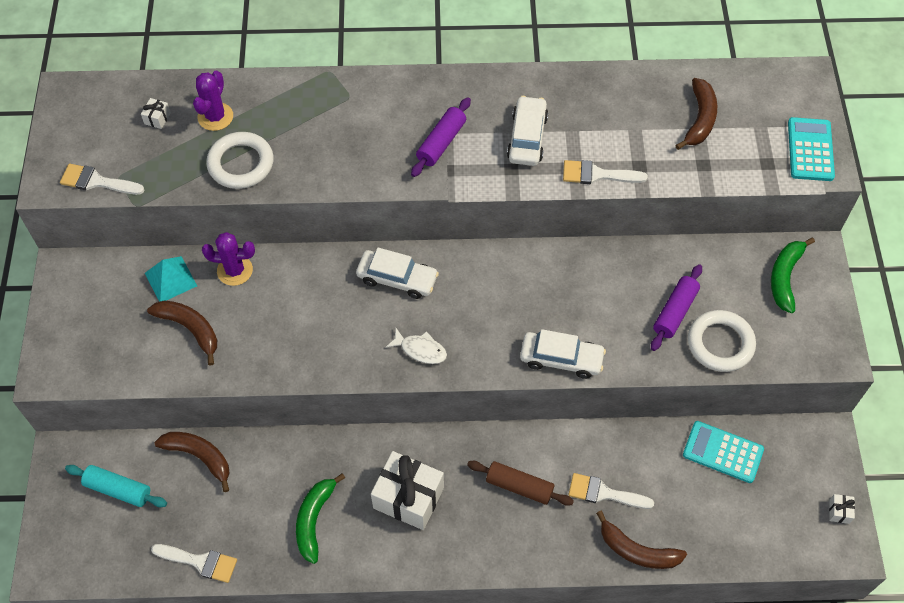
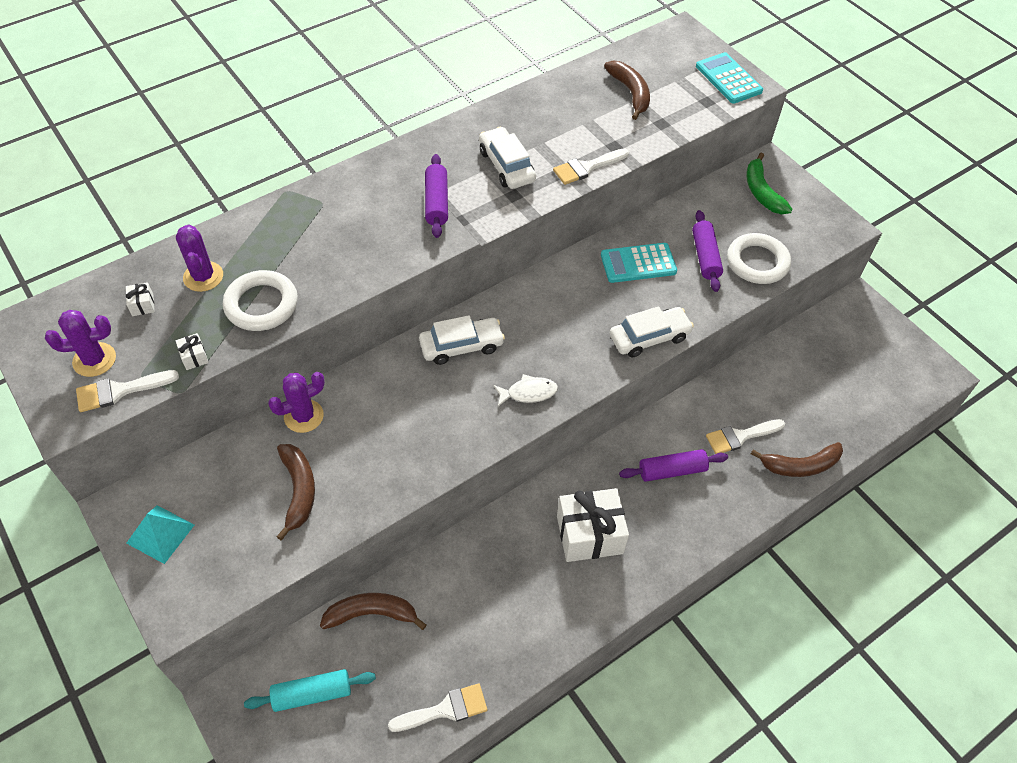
camera: 35 degrees left, 5 degrees down
(96, 146) = (94, 360): none -> purple cactus
(171, 279) = (244, 457): turquoise pyramid -> turquoise pyramid (160, 534)
(190, 329) = (298, 490): brown banana -> brown banana turned 75 degrees clockwise
(314, 520) = (522, 604): green banana -> none
(519, 486) = (672, 470): brown rolling pin -> purple rolling pin
(723, 452) = (799, 355): turquoise calculator -> turquoise calculator (638, 263)
(839, 511) = (911, 351): white gift -> white gift (194, 357)

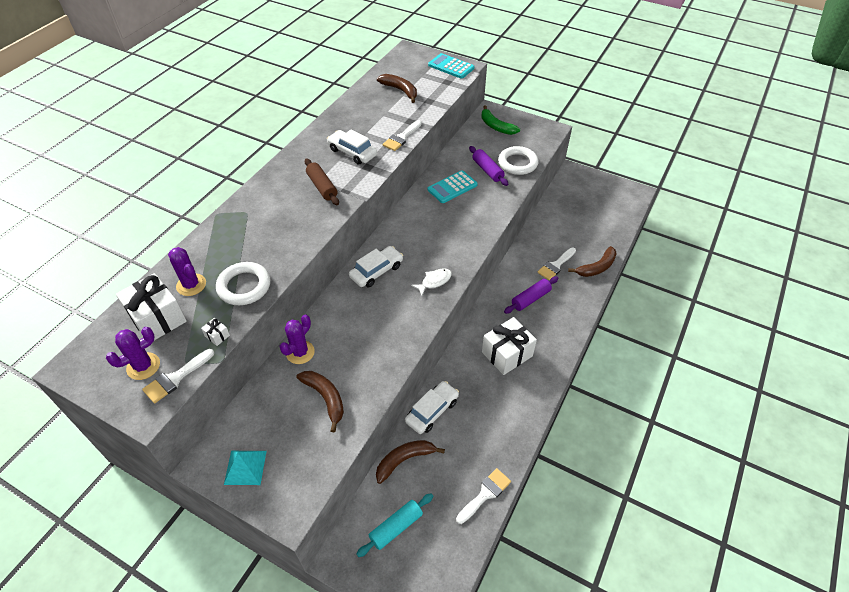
camera: 25 degrees left, 5 degrees down
(142, 305) = (157, 318): white gift -> white gift, size x2.49
(436, 202) = (322, 187): purple rolling pin -> brown rolling pin
(649, 337) = (484, 224): white car -> white car (432, 411)

